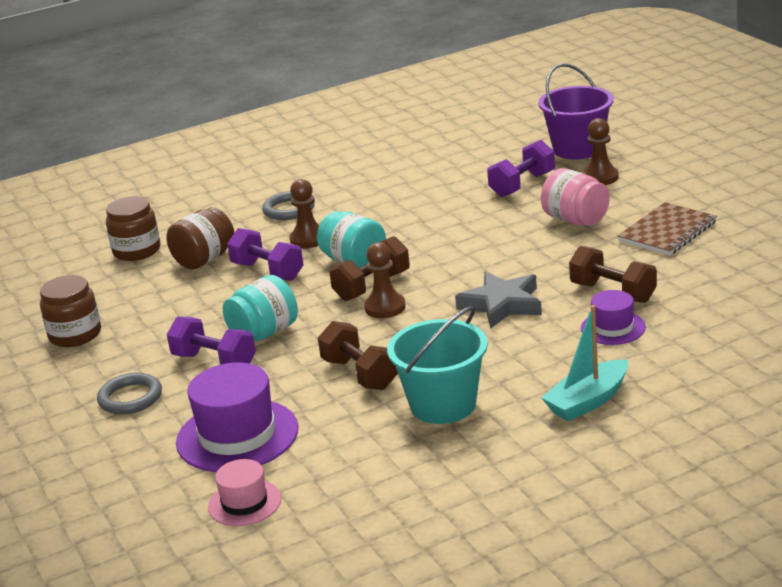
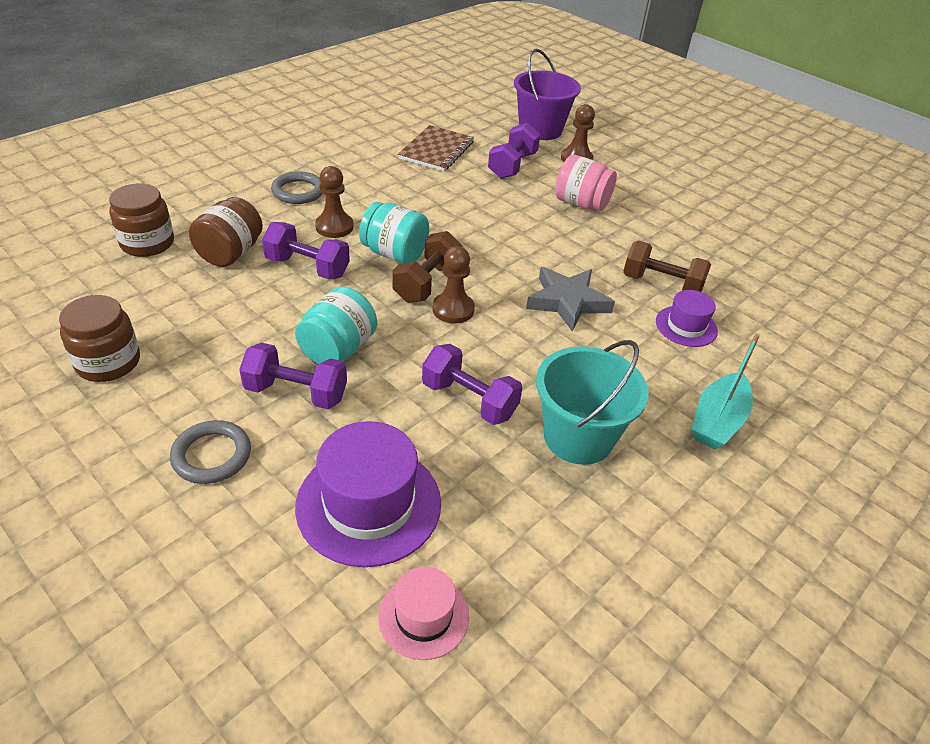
camera: 25 degrees left, 15 degrees up
(360, 374) = (469, 400): brown dumbbell -> purple dumbbell
(667, 232) = (667, 216): brown notebook -> brown notebook (436, 150)

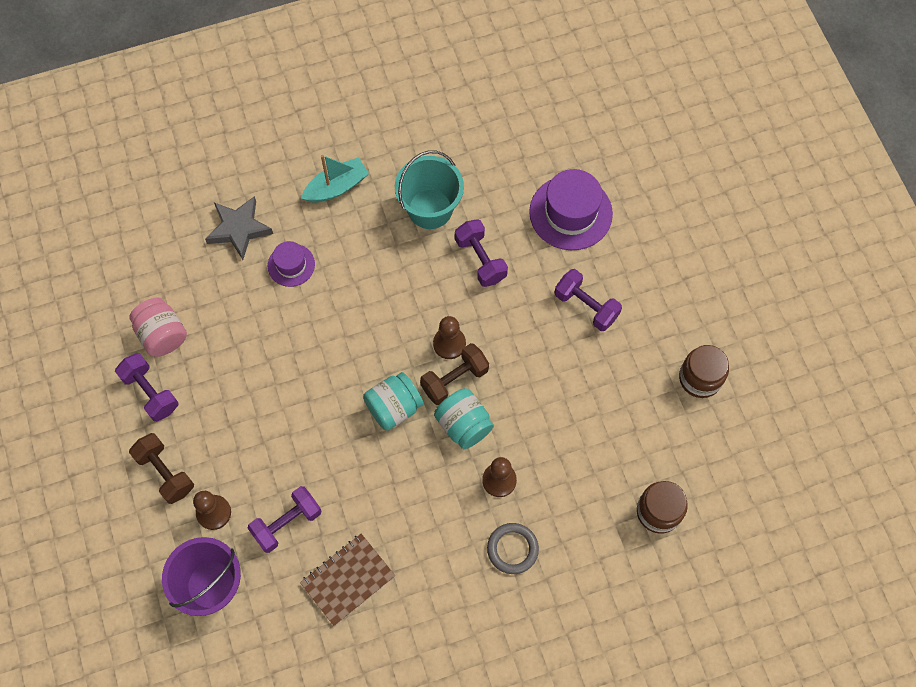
camera: 150 degrees left, 25 degrees up
(212, 455) = (647, 277): grey ring -> none
(230, 253) = (594, 473): brown jar -> none
(307, 267) = (539, 433): purple dumbbell -> purple dumbbell (150, 392)
(338, 349) = (546, 335): turquoise jar -> turquoise jar (394, 408)
(423, 616) = (567, 146): pink hat -> none
(567, 302) = (360, 320): grey star -> grey star (239, 229)
(581, 203) = (262, 436): pink jar -> pink jar (162, 335)
(661, 284) = (274, 311): brown dumbbell -> brown dumbbell (165, 472)

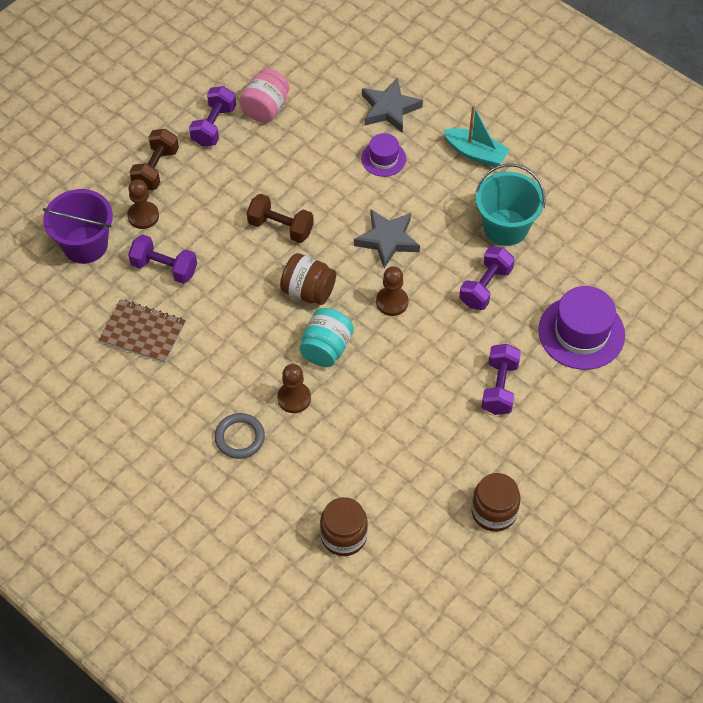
camera: 60 degrees right, 10 degrees down
(382, 311) = (387, 240): none -> grey star
(394, 408) = (308, 291): turquoise jar -> brown jar
(454, 379) = (362, 322): brown dumbbell -> brown dumbbell (280, 227)

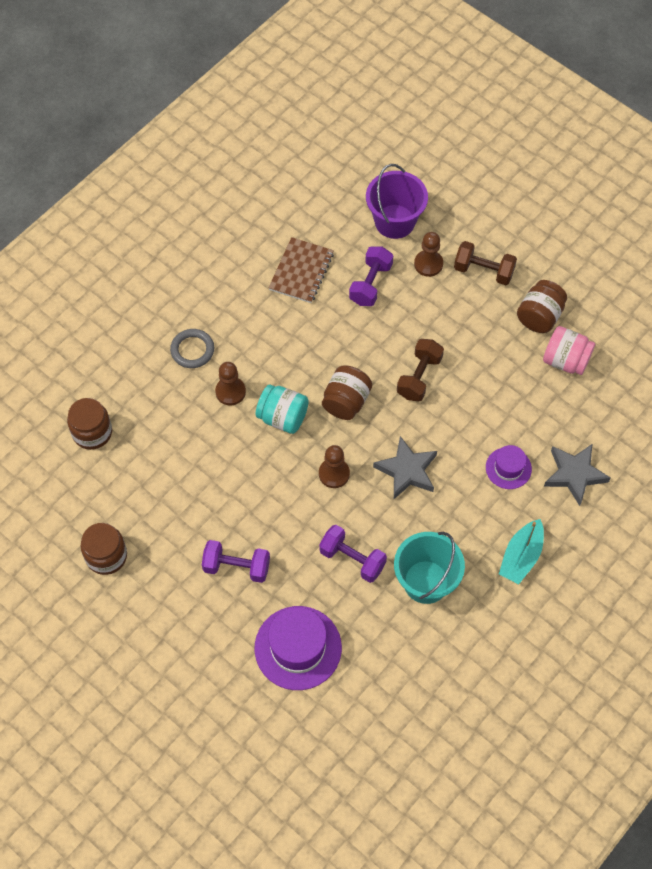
camera: 90 degrees right, 5 degrees up
(214, 126) = (539, 316): purple dumbbell -> brown jar

